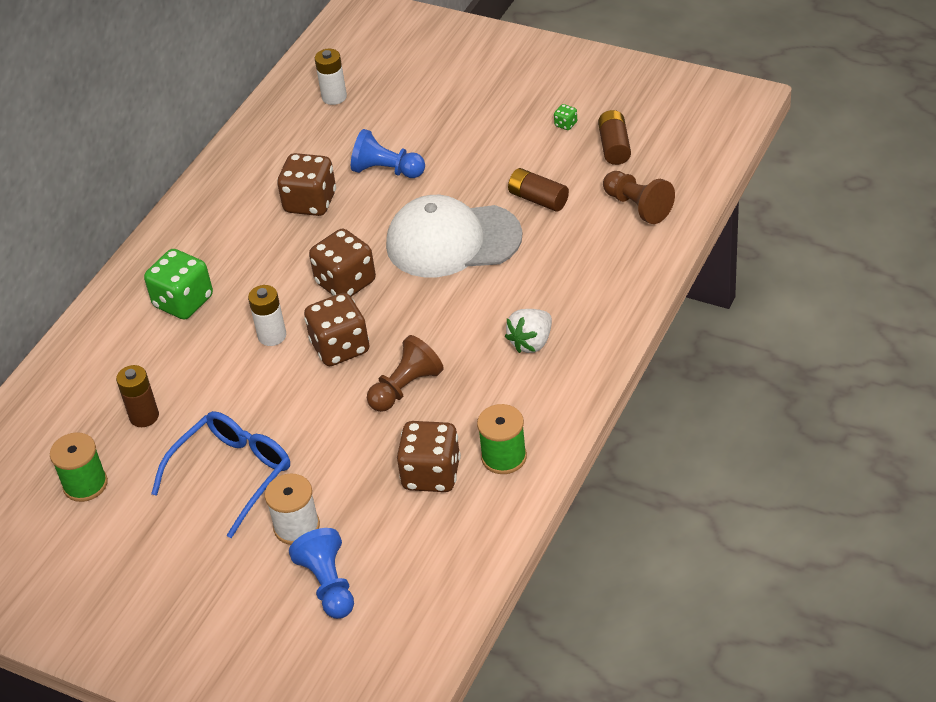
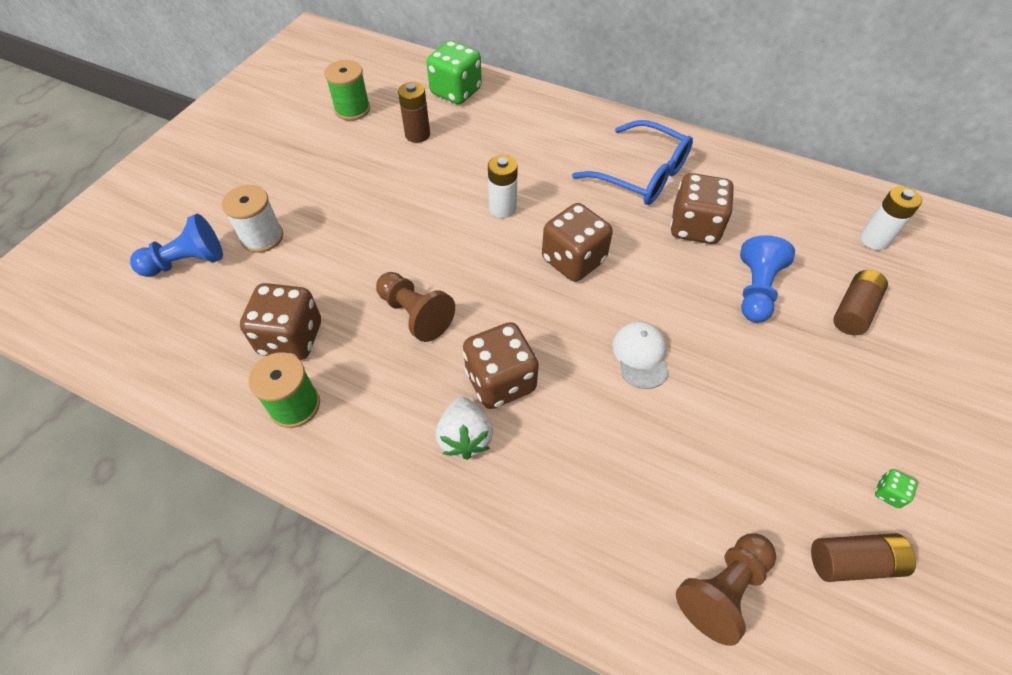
camera: 85 degrees right, 10 degrees up
(183, 302) = (552, 147): green dice -> green dice (456, 92)
(232, 474) = (336, 192): blue glasses -> blue glasses (641, 175)
(340, 347) = (480, 259): brown dice -> brown dice (500, 381)
(452, 241) = (640, 355): white cap -> white cap, size x0.46
(531, 342) = (465, 437): white strawberry -> white strawberry turned 135 degrees counterclockwise
(538, 199) = (724, 452): brown battery -> brown battery (853, 310)

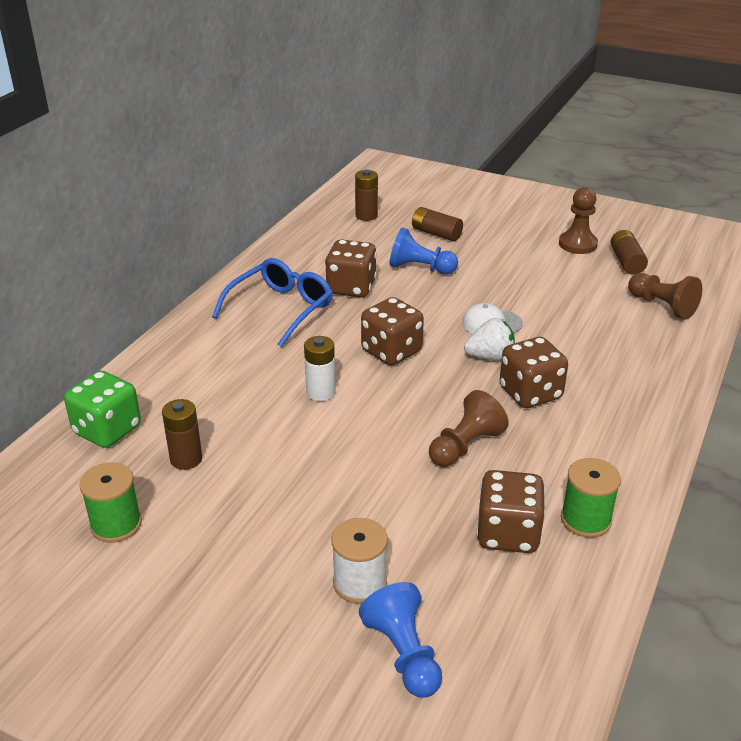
camera: 90 degrees left, 20 degrees down
(465, 437) = (589, 411): white strawberry -> white strawberry (490, 357)
(874, 239) = (366, 216): white battery -> brown battery
(888, 493) = (577, 244): green dice -> brown pawn

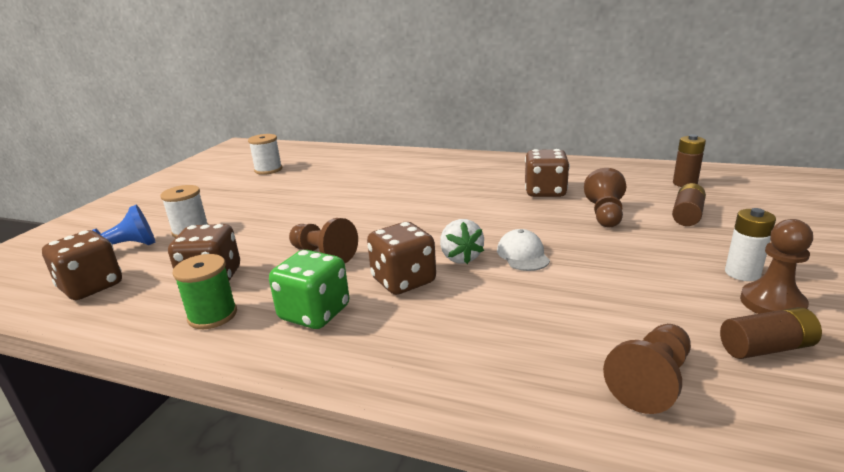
camera: 85 degrees right, 10 degrees down
(107, 430) = (347, 156): green dice -> green dice (314, 313)
(116, 524) = (268, 170): green spool -> white spool
(186, 459) = (320, 175): brown battery -> none
(281, 309) = (496, 175): blue glasses -> none
(321, 392) = (391, 199): white battery -> white battery (742, 273)
(391, 351) = (453, 216): brown dice -> brown dice (91, 287)
(420, 268) = (605, 214): blue pawn -> brown pawn

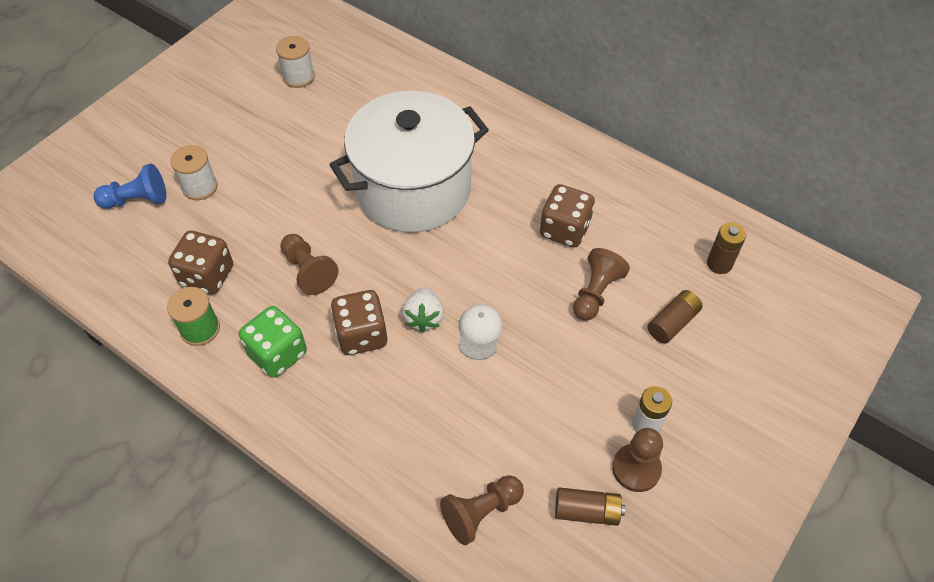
camera: 15 degrees right, 30 degrees up
(91, 287) = (109, 254): brown dice -> none
(399, 197) = (413, 189): none -> white pot

